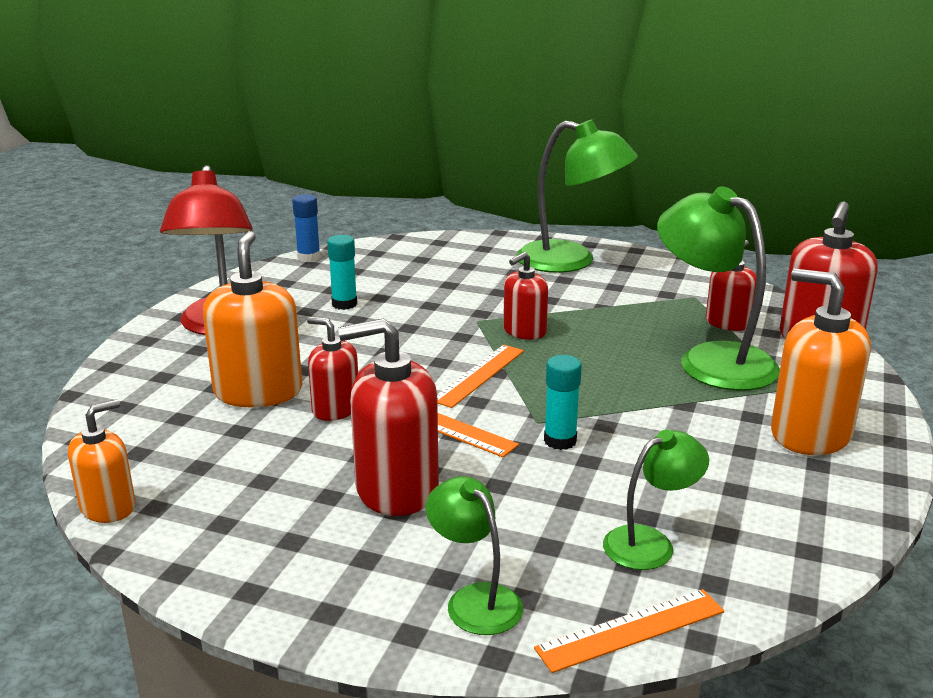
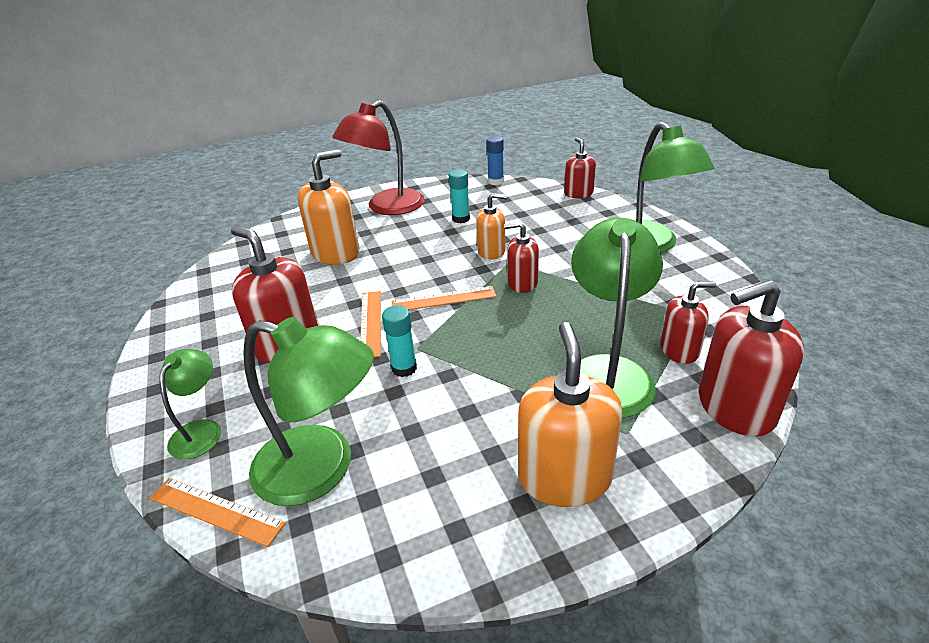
camera: 50 degrees right, 10 degrees up
(108, 507) = (194, 281): orange soap dispenser -> orange soap dispenser (491, 251)
(335, 409) = (346, 281): red soap dispenser -> red soap dispenser (578, 193)
(650, 543) = (322, 469): green lamp -> green lamp, size x1.84

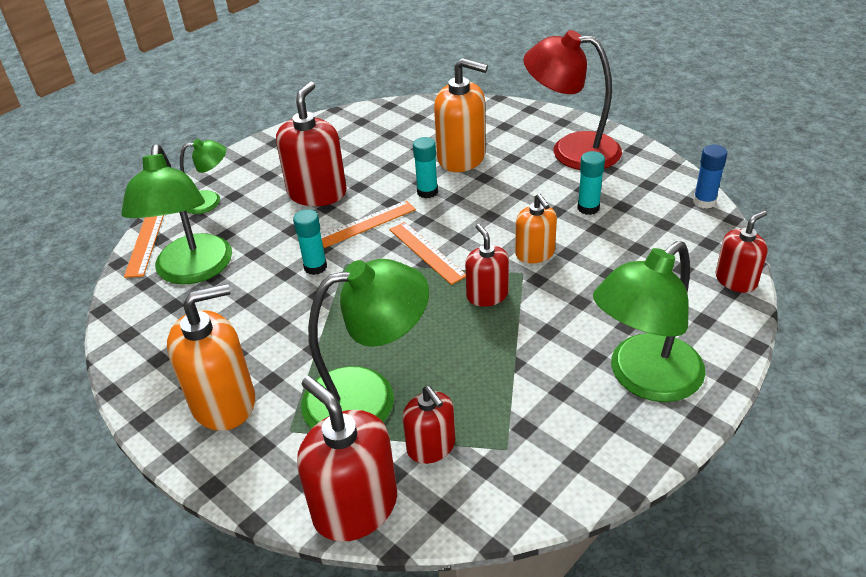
camera: 65 degrees right, 5 degrees up
(362, 280) = (427, 192): none -> turquoise glue stick

